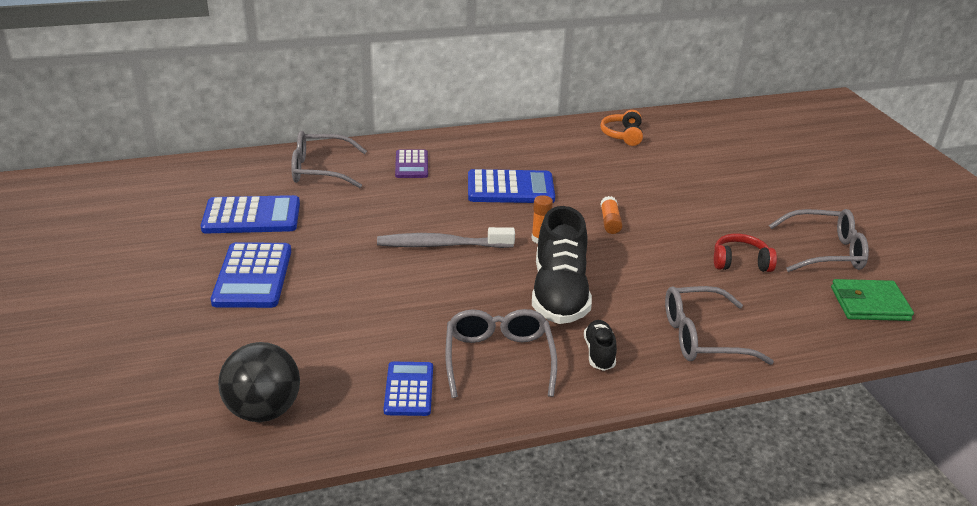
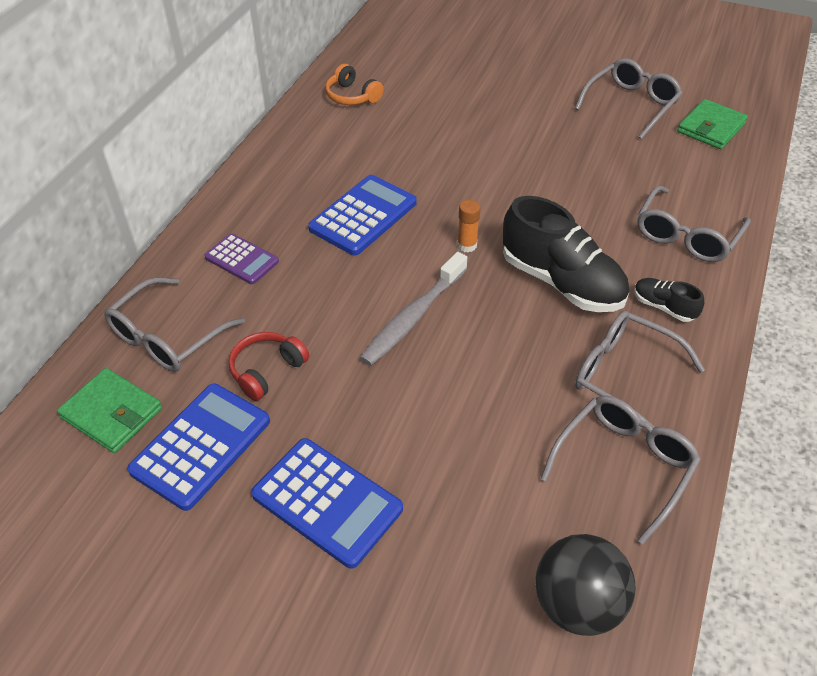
camera: 50 degrees left, 15 degrees up
(246, 179) = (112, 413): none -> green wallet
(409, 389) = (624, 465): blue calculator -> grey glasses
(610, 222) = (482, 188): orange glue stick -> none
(740, 262) = (607, 154): red headphones -> red headphones (267, 370)

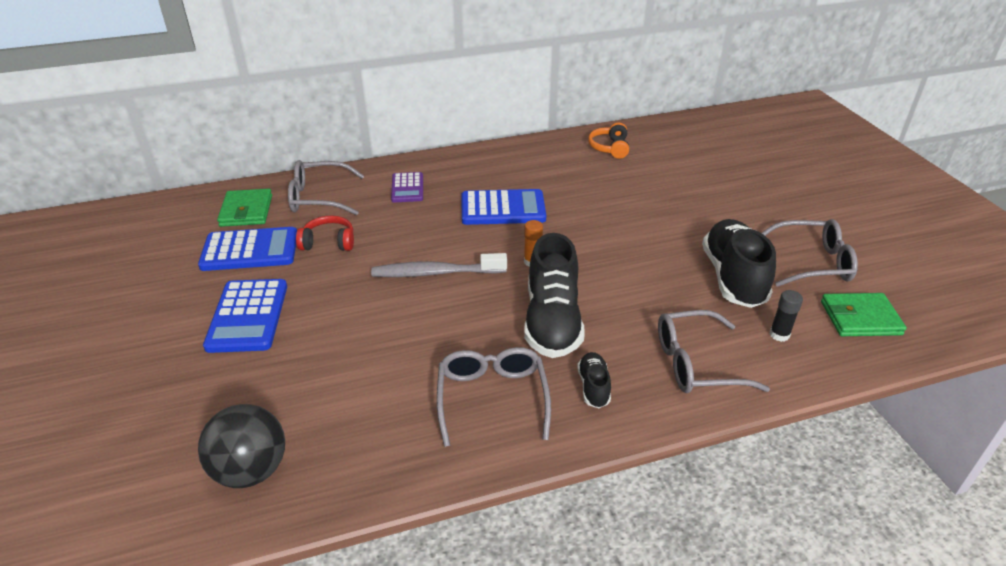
camera: 50 degrees right, 10 degrees down
(608, 152) = (733, 278): none -> black shoe
(624, 465) = (401, 438): grey glasses -> none
(693, 175) = (779, 334): none -> black glue stick

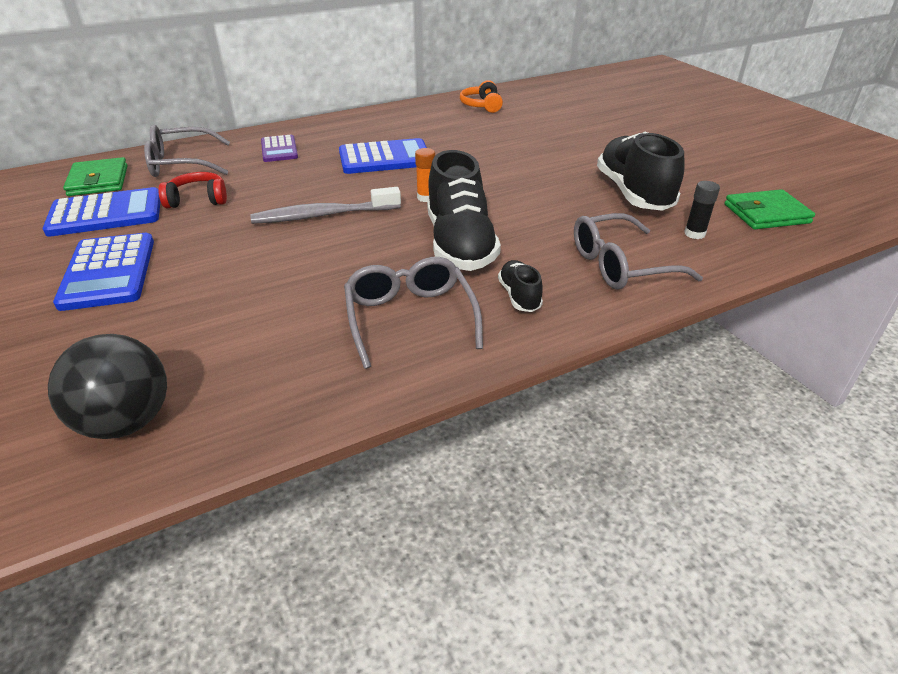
camera: 10 degrees left, 0 degrees up
(812, 262) = (704, 176): grey glasses -> none

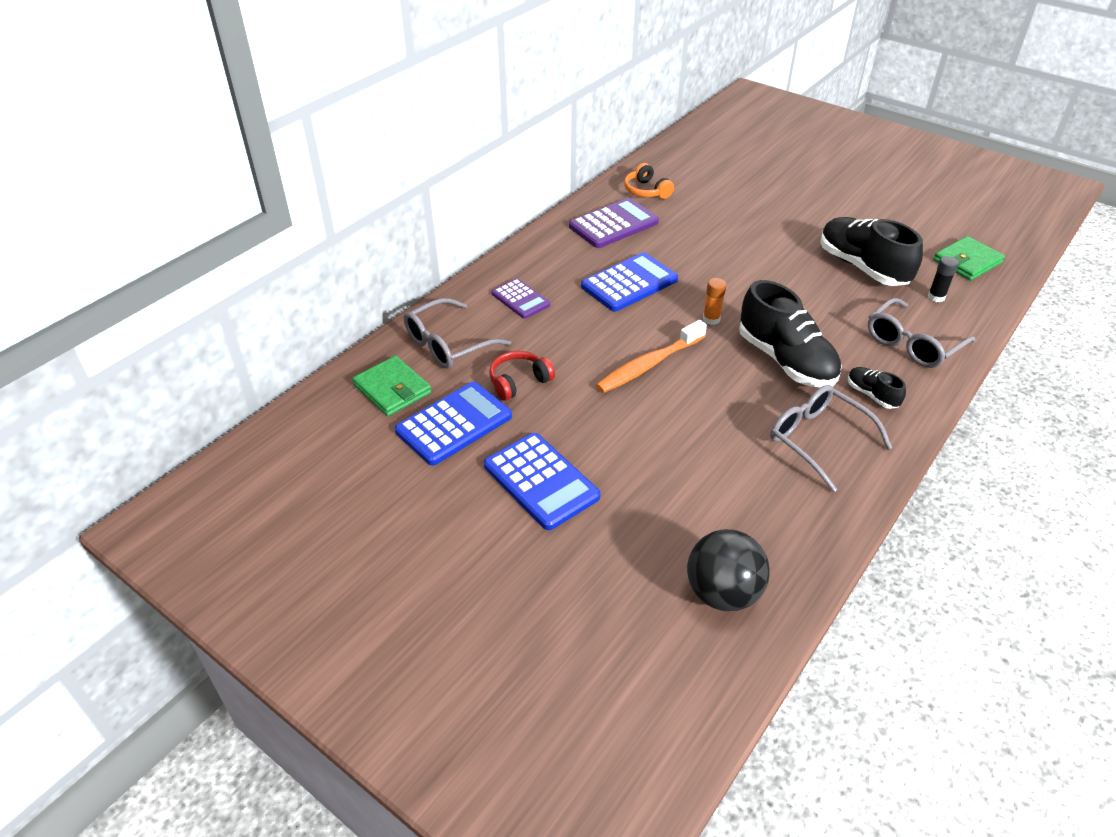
camera: 25 degrees left, 5 degrees up
(323, 215) = (648, 365): grey toothbrush -> orange toothbrush
(424, 120) = (613, 224): none -> purple calculator

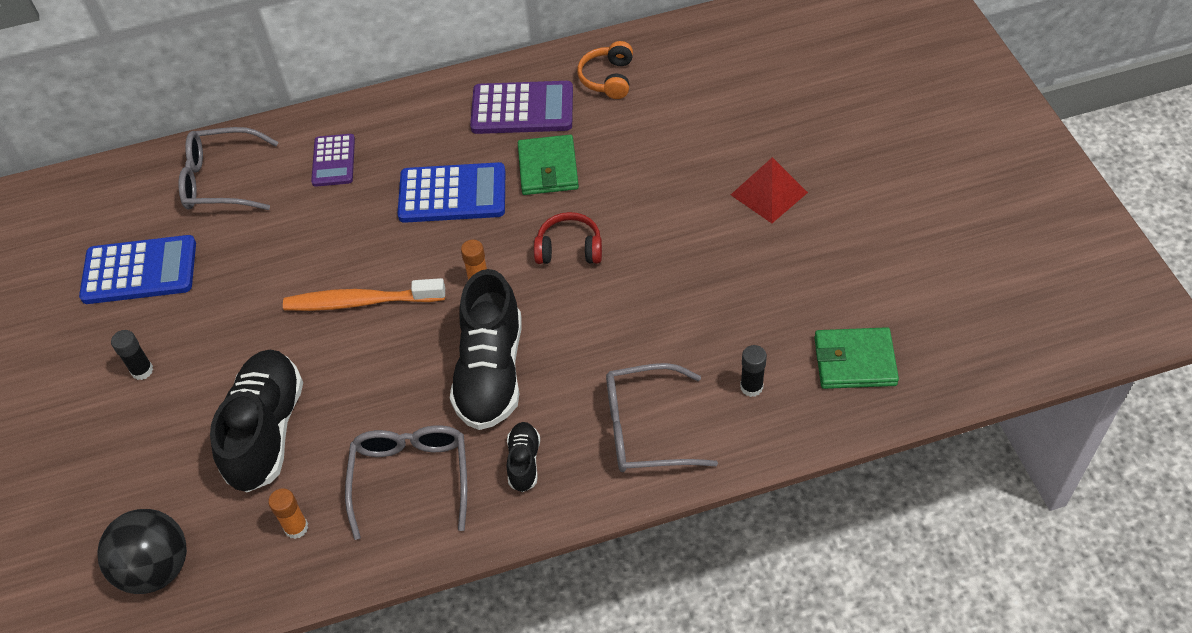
camera: 40 degrees right, 10 degrees up
(392, 389) = (131, 206): green wallet -> green wallet (548, 168)
(519, 382) = (234, 256): red headphones -> red headphones (569, 249)
(541, 481) = (142, 370): blue calculator -> black glue stick
(785, 509) = (296, 528): none -> orange glue stick
(815, 208) = (769, 193): none -> red pyramid
(862, 267) = (719, 302): black shoe -> black shoe (266, 431)

